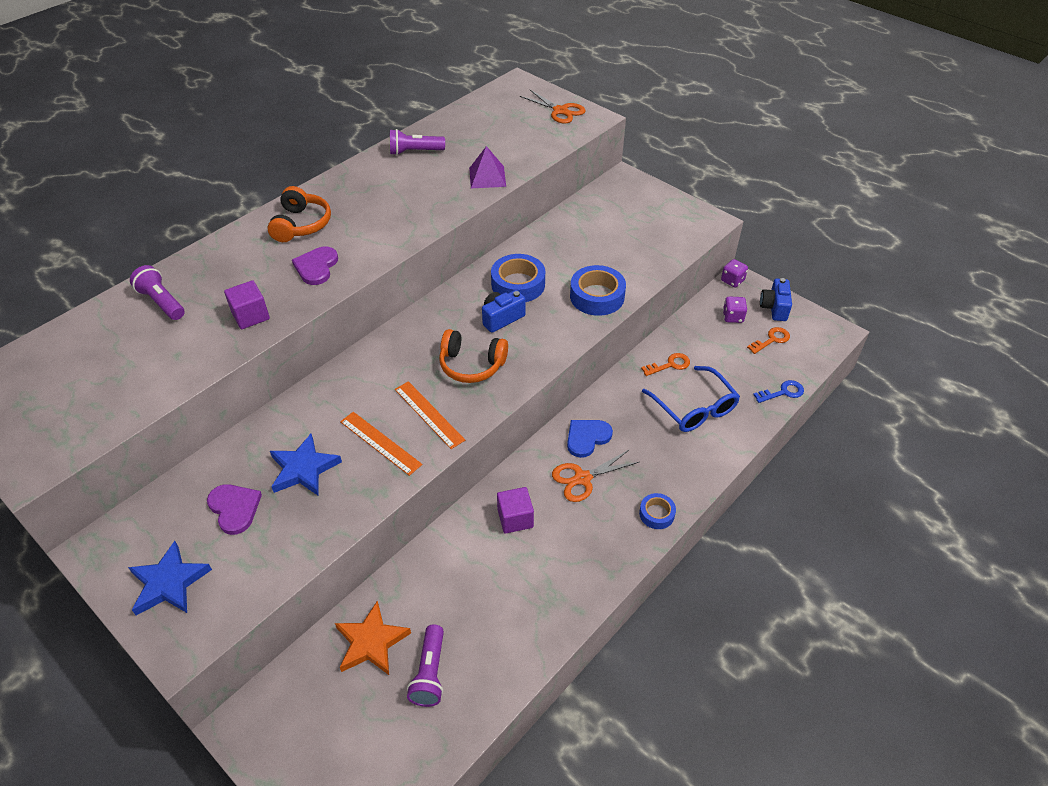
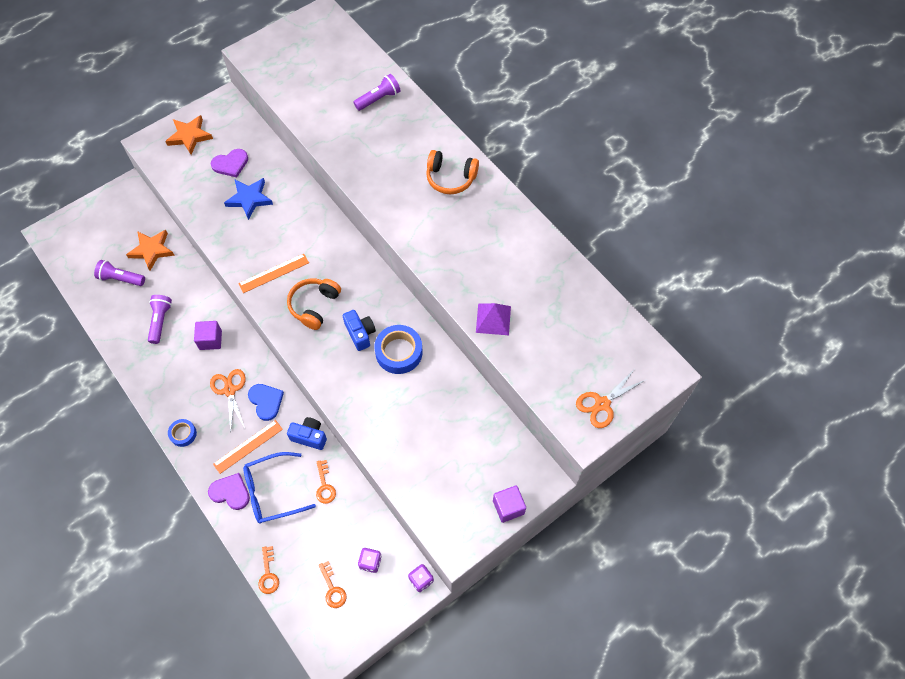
camera: 100 degrees right, 15 degrees up
(169, 583) = (189, 136): blue star -> orange star
(250, 316) = (350, 148): purple cube -> purple cube (508, 507)
(316, 267) = (395, 187): purple heart -> purple heart (230, 492)
(380, 443) = (257, 242): orange ruler -> orange ruler (248, 446)
(415, 152) = (544, 264): purple flashlight -> purple flashlight (160, 321)
(597, 296) = (369, 412): blue tape -> none
(774, 308) = (374, 608): blue camera -> blue camera (309, 437)
(783, 392) = (268, 574): blue key -> orange key

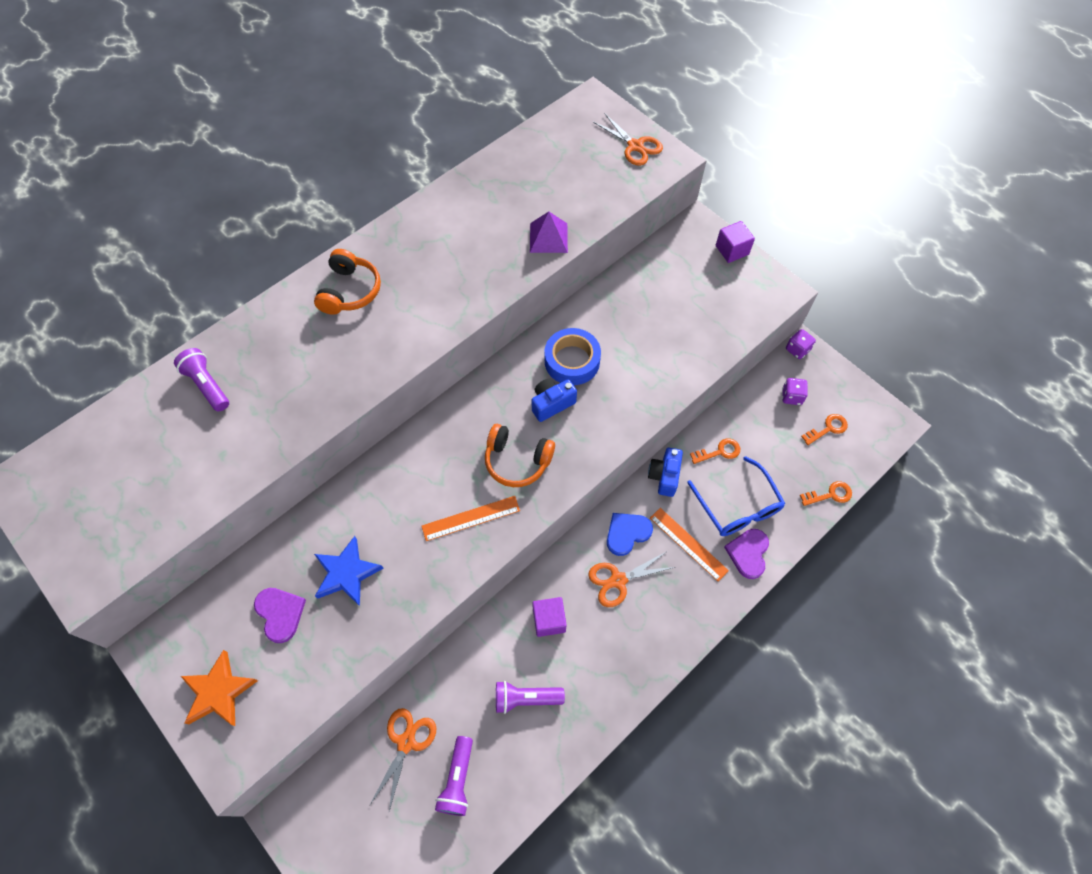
camera: 95 degrees left, 0 degrees up
(152, 250) = (406, 742): orange star -> orange scissors
(183, 434) = (686, 627): blue tape -> none
(274, 273) = (471, 518): orange ruler -> orange ruler turned 75 degrees counterclockwise

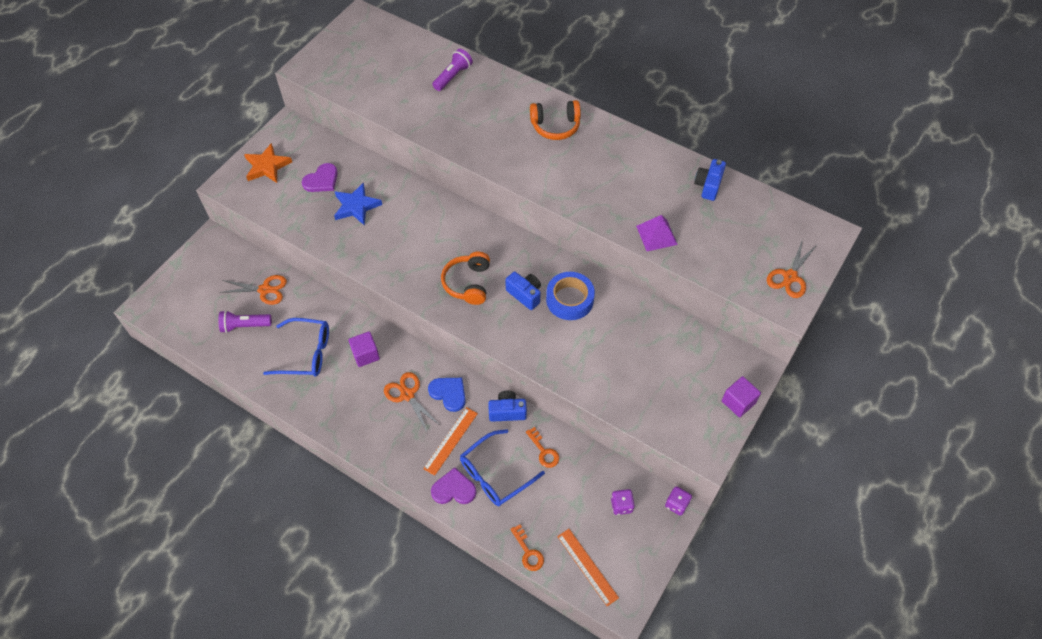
camera: 75 degrees right, 5 degrees down
(471, 518) = (413, 266): orange ruler -> orange ruler (587, 566)
(498, 175) = (708, 186): none -> blue camera
(526, 698) = (305, 353): purple flashlight -> blue glasses
(828, 428) = (597, 542): orange key -> none

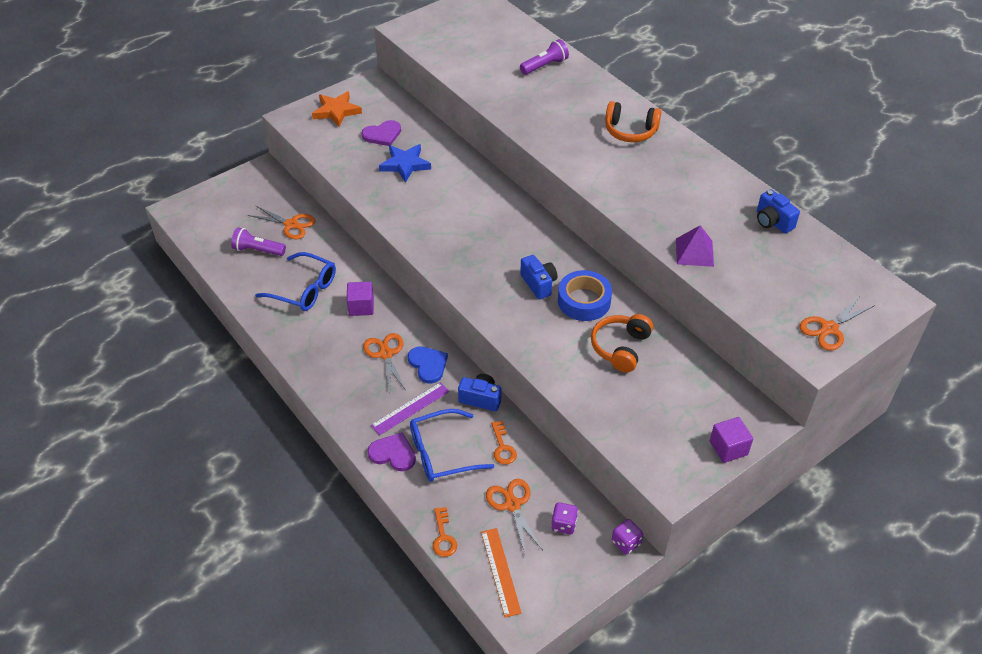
camera: 20 degrees right, 10 degrees down
(450, 440) = (410, 408): orange ruler -> purple ruler
(468, 283) = (485, 259): orange headphones -> orange headphones (620, 347)
(573, 502) = (512, 505): none -> orange scissors
(708, 186) = (772, 222): blue camera -> blue camera turned 75 degrees counterclockwise

